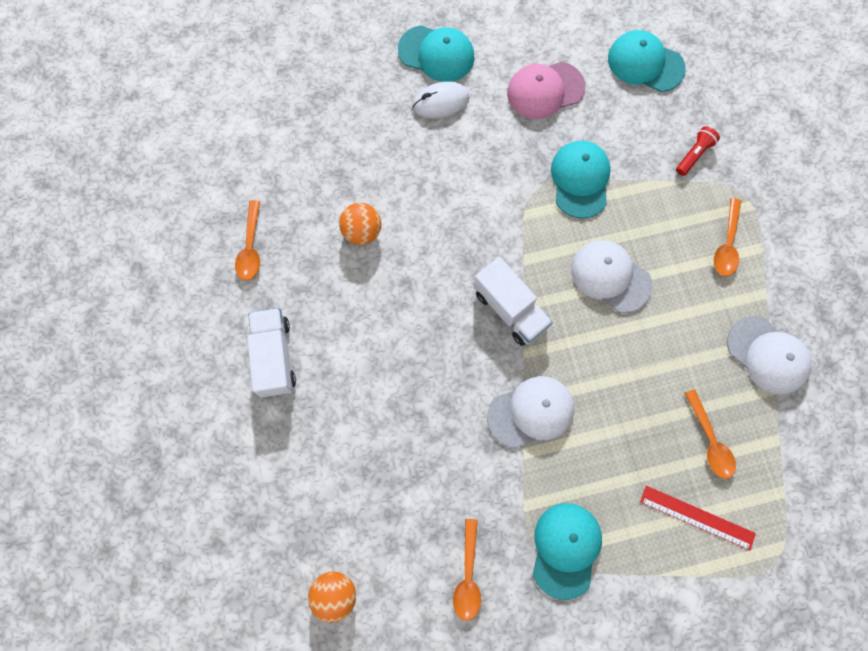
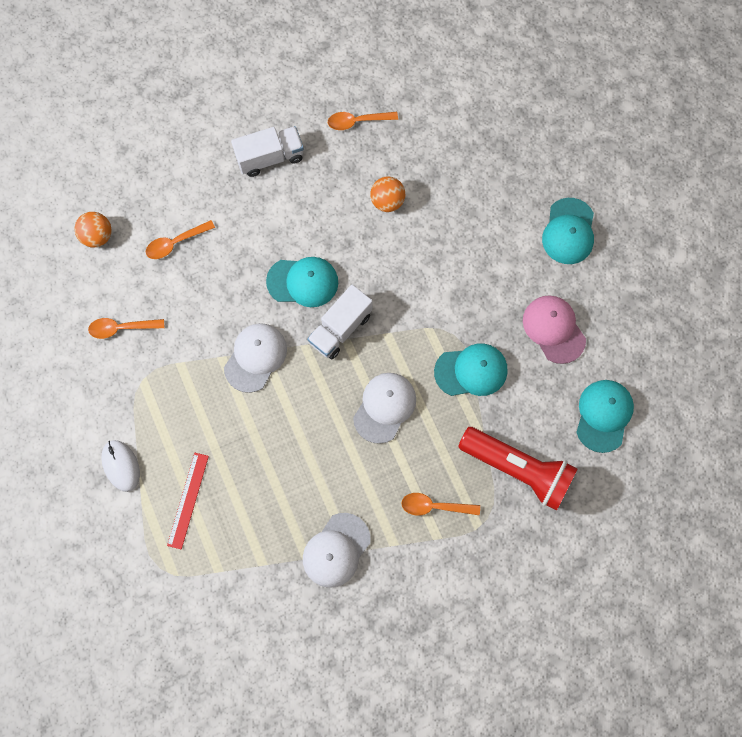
camera: 80 degrees right, 0 degrees up
(441, 102) = (521, 243): white mouse -> white mouse (121, 466)
(531, 412) = (255, 357): white cap -> white cap turned 120 degrees counterclockwise
(566, 549) = (150, 399): turquoise cap -> turquoise cap (303, 282)
(694, 155) = (518, 469): red flashlight -> red flashlight, size x2.37
(710, 441) = (253, 505): orange spoon -> orange spoon (175, 243)

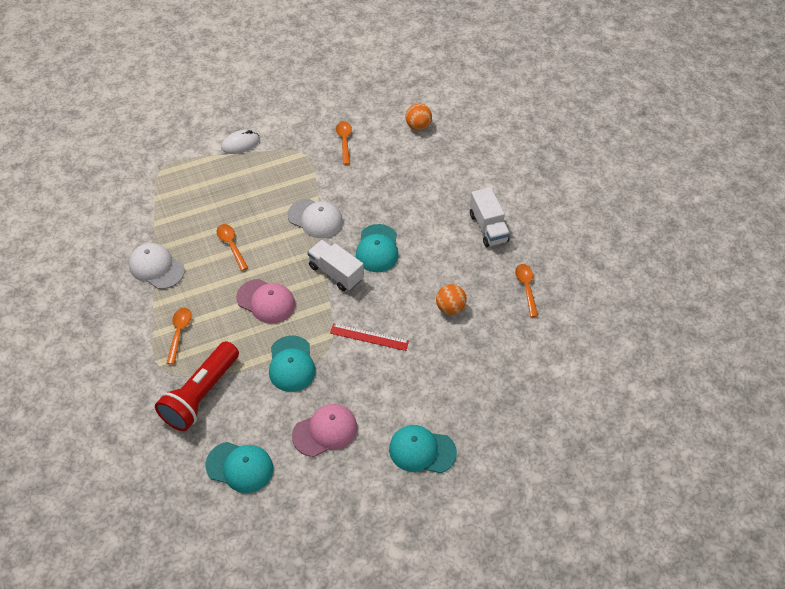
camera: 90 degrees right, 20 degrees down
(175, 243) = (412, 170): orange spoon -> orange spoon (231, 245)
(188, 500) = (209, 180): red ruler -> red ruler (369, 337)
(384, 407) = (266, 301): white cap -> pink cap

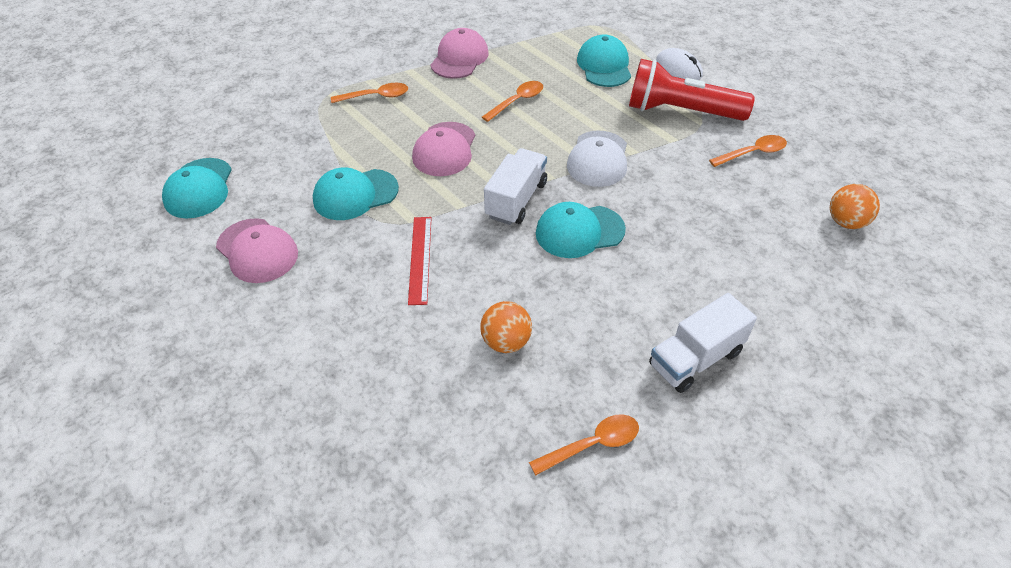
camera: 75 degrees right, 5 degrees down
(156, 267) = (459, 58): white cap -> pink cap
(200, 395) = (295, 133): red flashlight -> red flashlight (680, 111)
(422, 450) = (235, 364): turquoise cap -> turquoise cap (604, 66)

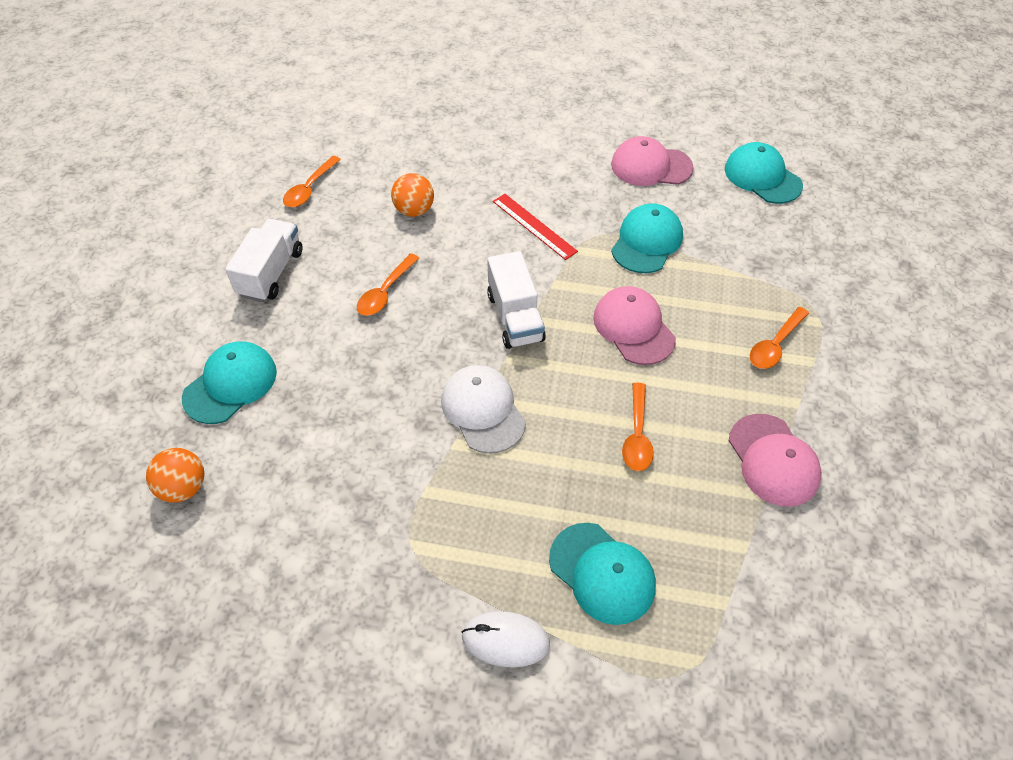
camera: 140 degrees right, 5 degrees up
(579, 231) = (434, 320): turquoise cap -> turquoise cap (230, 384)
(680, 111) = (447, 548): red flashlight -> none
(753, 153) = (324, 530): orange spoon -> orange spoon (385, 292)

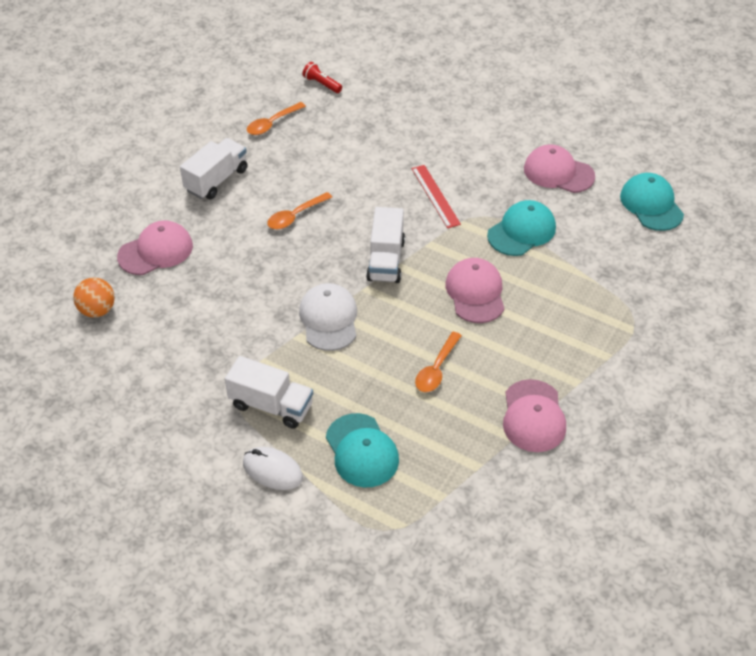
camera: 20 degrees right, 5 degrees down
(230, 384) = (156, 251): turquoise cap -> pink cap
(347, 130) = (321, 84): none -> red flashlight
(414, 210) = (346, 160): orange ball -> none
(464, 548) = (271, 405): none -> white truck
(775, 345) = (584, 336): orange spoon -> none

